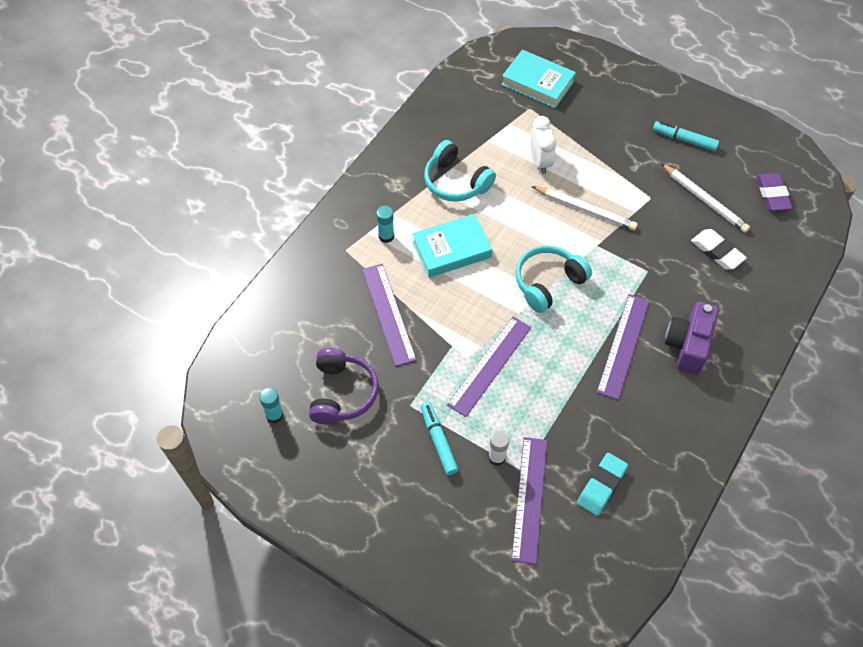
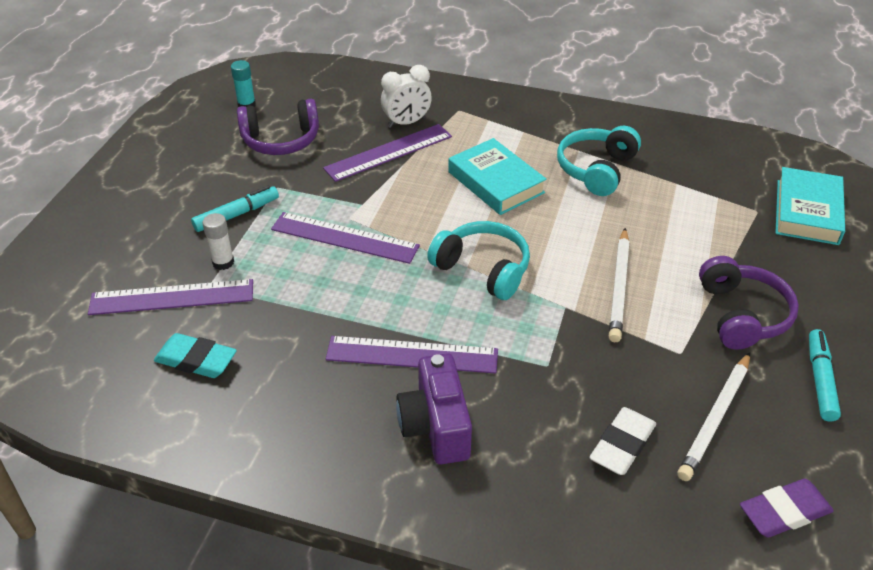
camera: 75 degrees right, 15 degrees down
(386, 236) = (490, 133): turquoise glue stick -> none
(540, 161) = (674, 234): white clock -> white clock (406, 123)
(624, 155) = (742, 315): none -> purple headphones
(688, 345) = (435, 426): purple camera -> purple camera turned 105 degrees counterclockwise

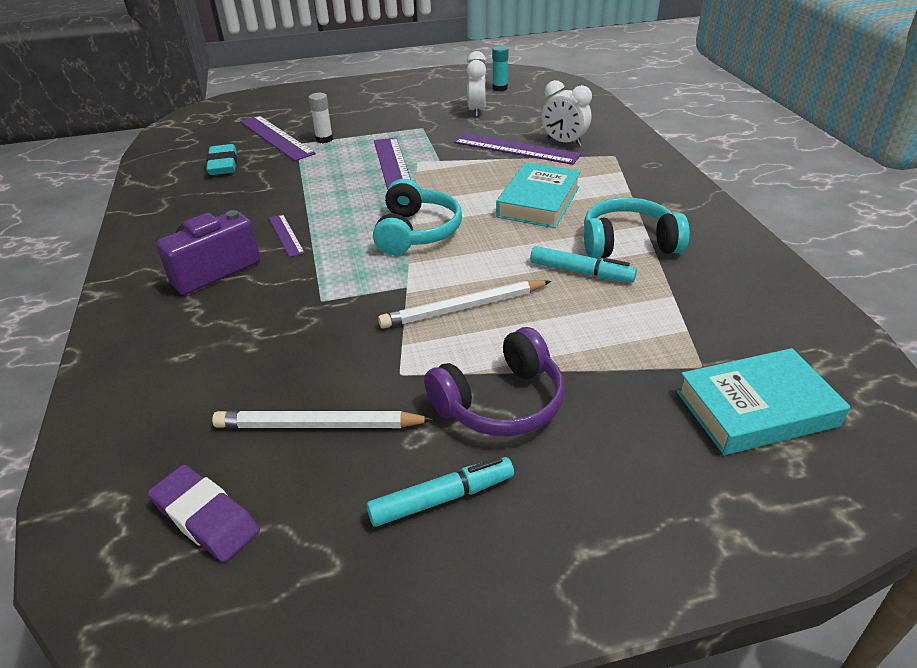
camera: 60 degrees right, 5 degrees down
(237, 214) = (377, 126): turquoise marker -> turquoise marker (581, 272)
(281, 140) = (476, 111): purple headphones -> white clock
(412, 355) = (286, 235): purple ruler -> purple ruler, size x0.54
(622, 445) = (245, 372): white eraser -> none

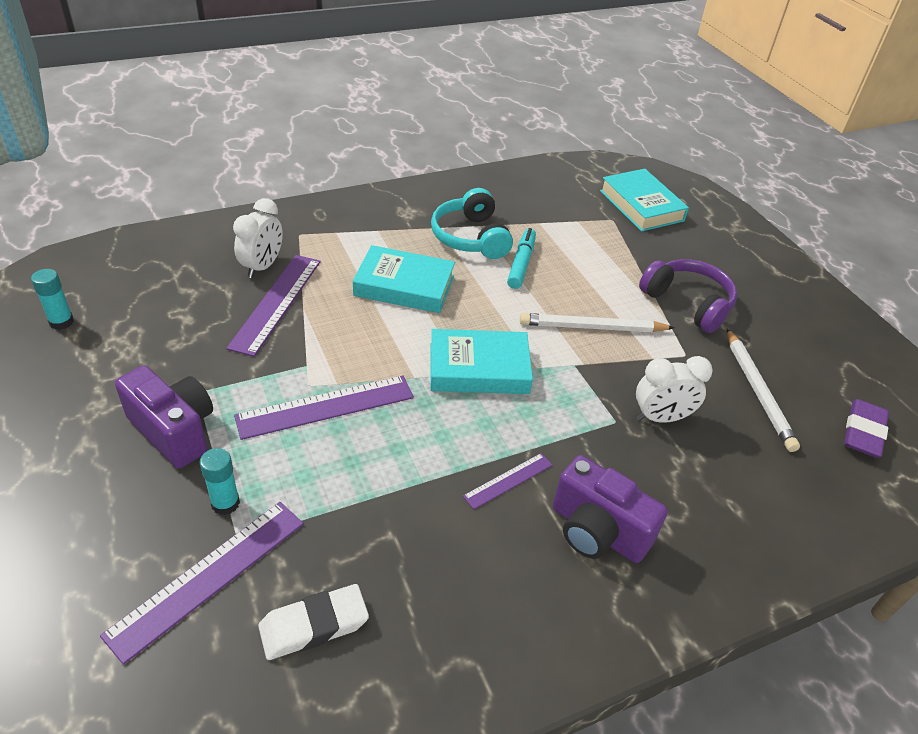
camera: 105 degrees left, 5 degrees up
(223, 164) = (314, 626): turquoise eraser -> white eraser
(324, 139) = (225, 503): white glue stick -> turquoise glue stick
(390, 123) = (174, 430): none -> purple camera
(416, 232) = (479, 368): turquoise headphones -> turquoise book
(442, 498) = (778, 324): turquoise marker -> none
(463, 307) = (592, 327): white pencil -> white pencil turned 120 degrees clockwise
(476, 111) = (146, 341): white clock -> white clock (661, 418)

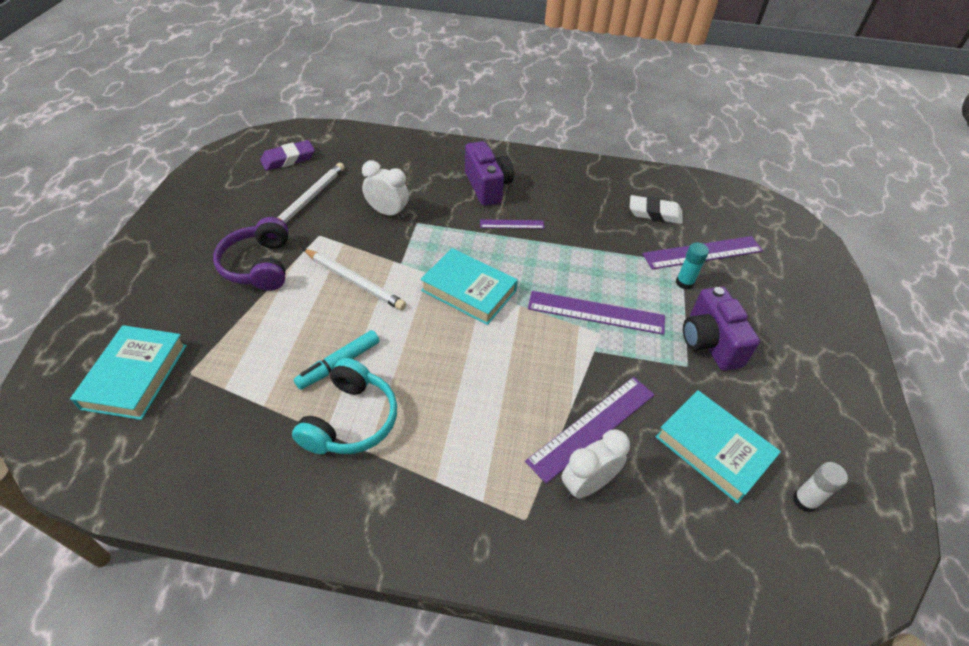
camera: 145 degrees left, 5 degrees up
(61, 322) = (804, 501): turquoise glue stick -> white glue stick
(404, 286) = (465, 390): turquoise book -> turquoise book (713, 449)

